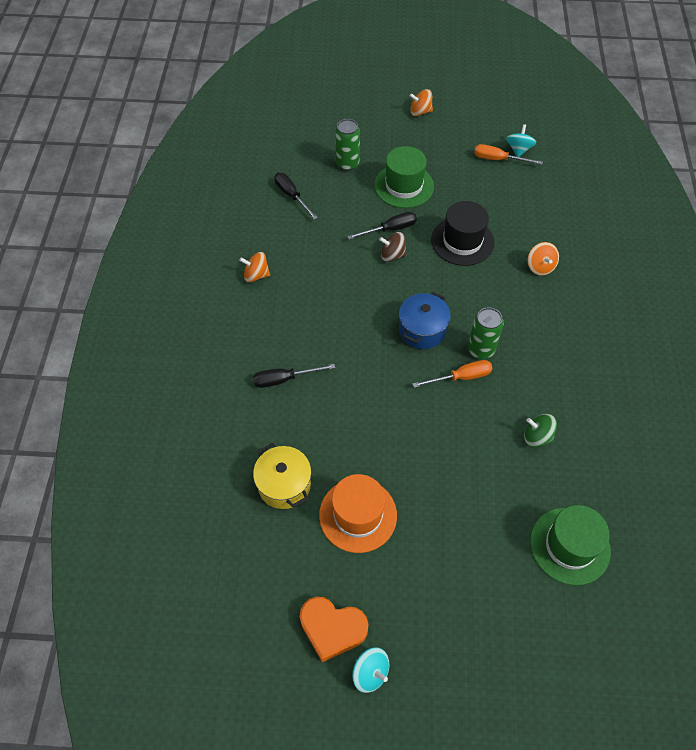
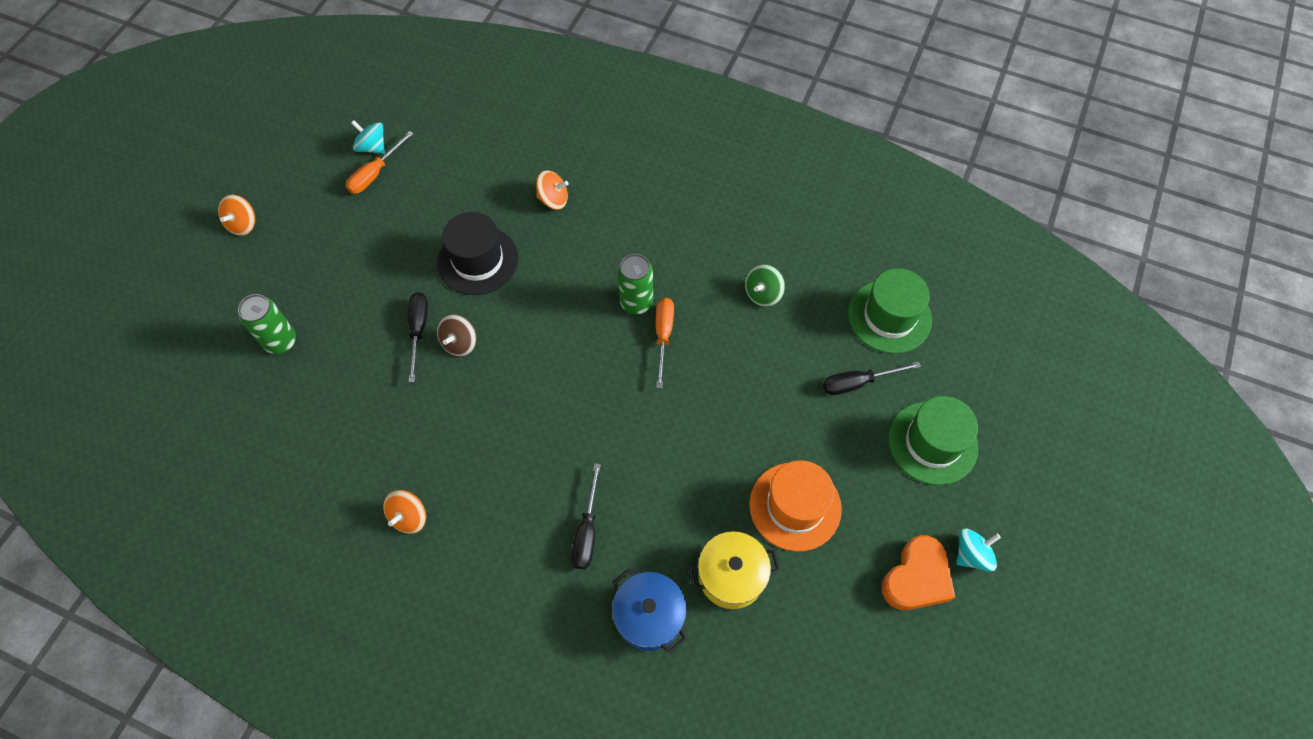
camera: 70 degrees left, 5 degrees up
(292, 196) = (297, 429): black screwdriver -> black screwdriver (858, 383)
(404, 186) = (357, 290): green hat -> green hat (932, 443)
(422, 330) = (584, 351): blue pot -> blue pot (649, 616)

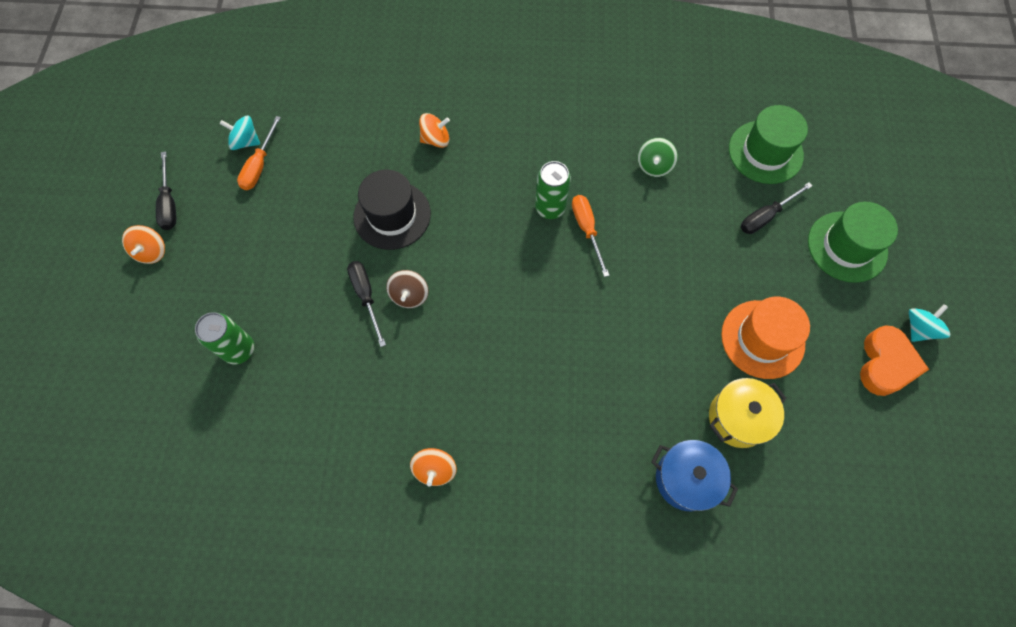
camera: 20 degrees left, 5 degrees up
(587, 531) = (599, 423): black screwdriver -> black screwdriver (169, 203)

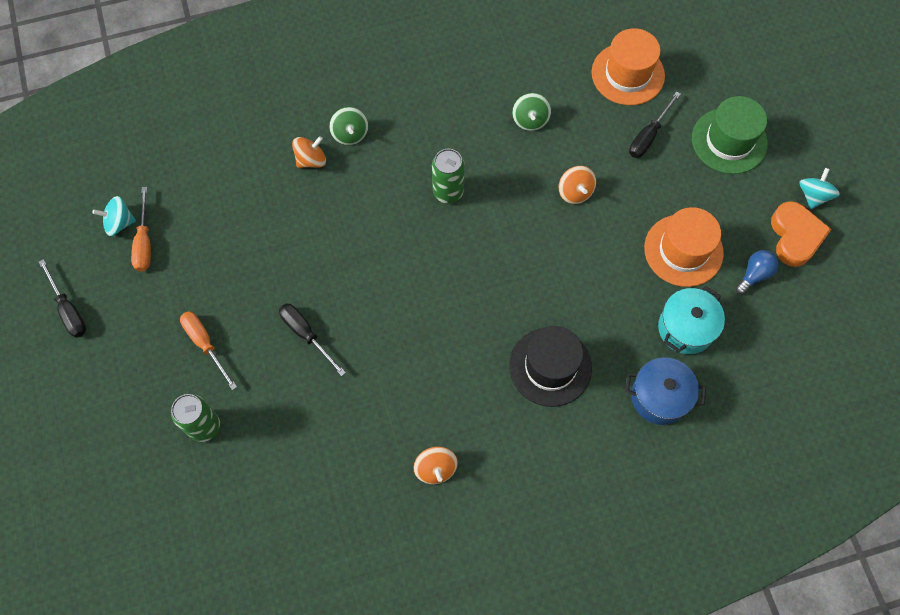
camera: 20 degrees left, 0 degrees up
(152, 251) = (72, 363): orange spinning top -> orange spinning top (575, 192)
(392, 215) = (299, 248): black hat -> black hat (550, 366)
(409, 295) = (347, 319): brown spinning top -> none
(480, 127) = (350, 134): none -> green spinning top
(587, 230) = (490, 202): orange screwdriver -> orange screwdriver (205, 344)
(738, 418) = (685, 328): yellow pot -> turquoise pot
(765, 152) = (627, 74): green hat -> orange hat
(829, 388) = (754, 275): none -> blue light bulb

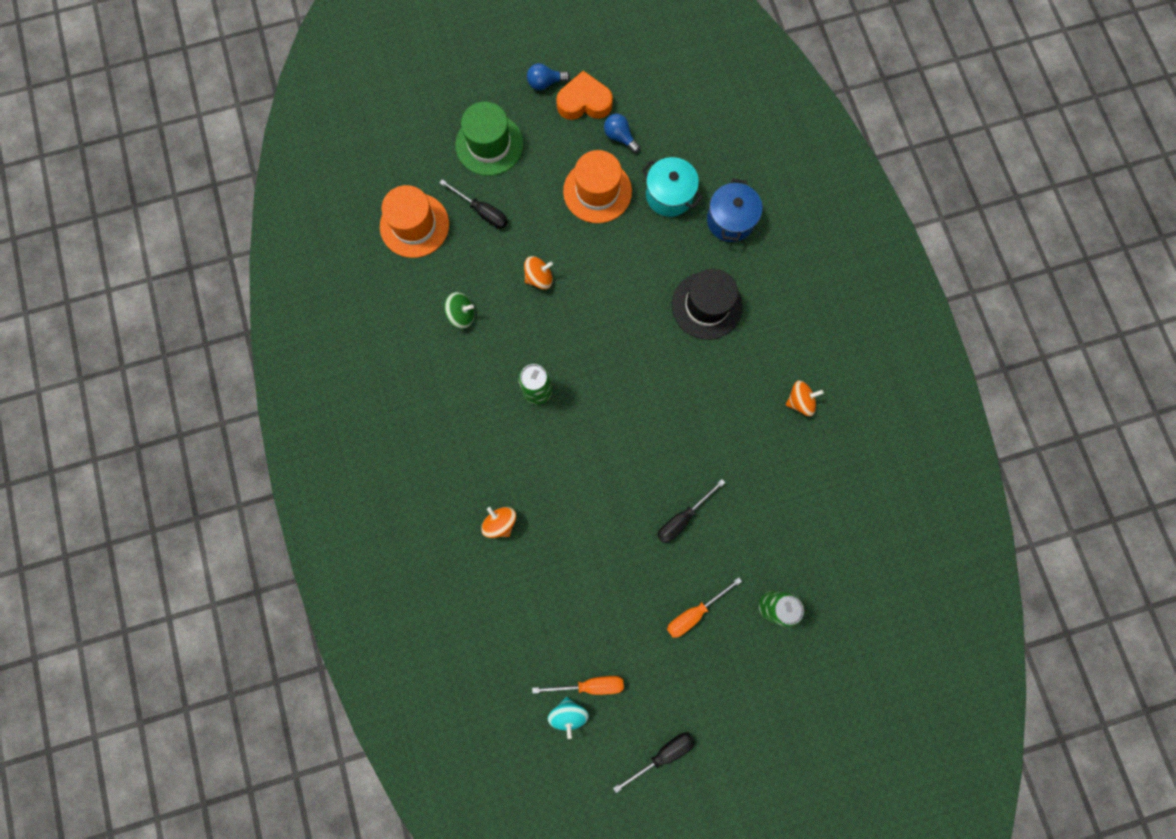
camera: 90 degrees left, 10 degrees up
(350, 134) = (472, 485): green spinning top -> none
(813, 195) = (545, 83): turquoise spinning top -> blue light bulb

